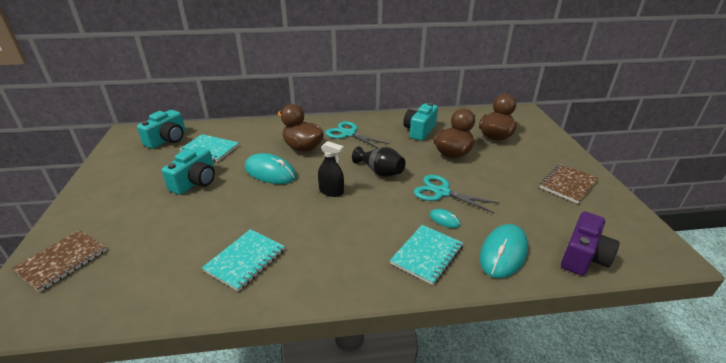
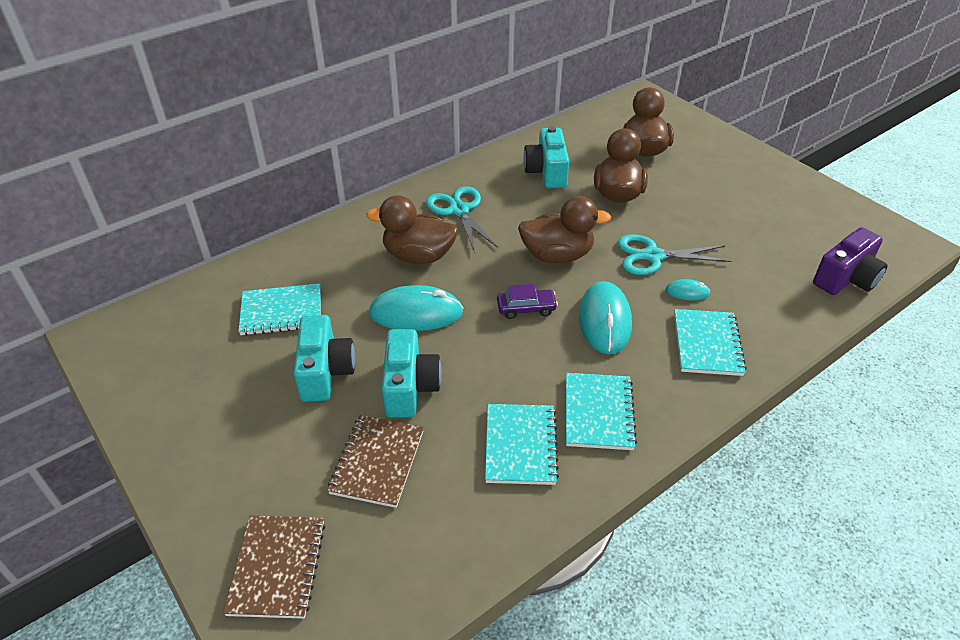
camera: 30 degrees left, 10 degrees up
(167, 140) = (189, 322): turquoise camera -> turquoise camera (409, 387)
(310, 264) = (598, 413): none -> turquoise notebook
(331, 191) = (526, 308): black spray bottle -> purple car
(348, 134) = (459, 210): turquoise scissors -> turquoise scissors turned 60 degrees clockwise
(380, 172) = (557, 255): black vase -> brown duck
(503, 253) = (775, 307): turquoise mouse -> turquoise mouse (604, 320)
(568, 184) = (770, 193): brown notebook -> brown notebook (377, 462)
(583, 257) = (846, 278): purple camera -> purple camera turned 45 degrees clockwise

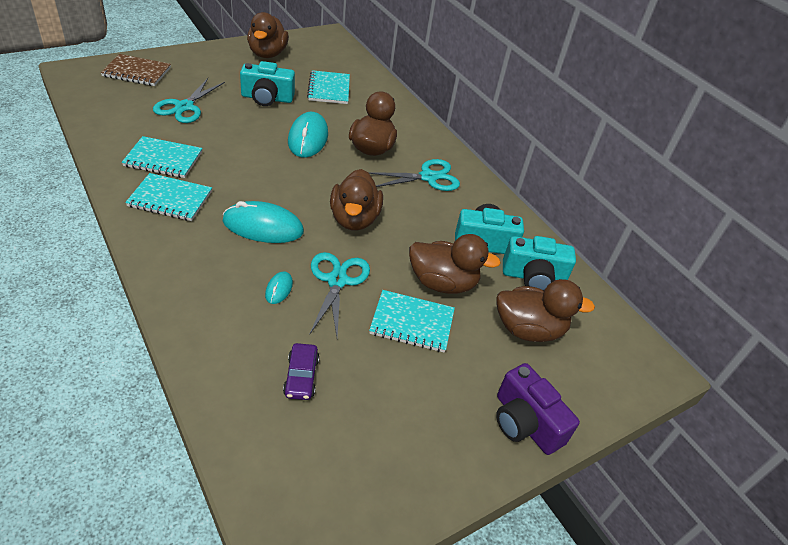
camera: 90 degrees right, 0 degrees up
(178, 400) = (267, 54): none -> brown duck
(377, 462) = (184, 107): brown notebook -> turquoise scissors
(409, 387) = (238, 126): turquoise camera -> turquoise camera (533, 277)
(526, 308) = (293, 188): purple car -> purple car (301, 377)
(707, 344) = (208, 280): turquoise notebook -> turquoise notebook (412, 323)
(846, 278) = (253, 436): purple camera -> purple camera (525, 423)

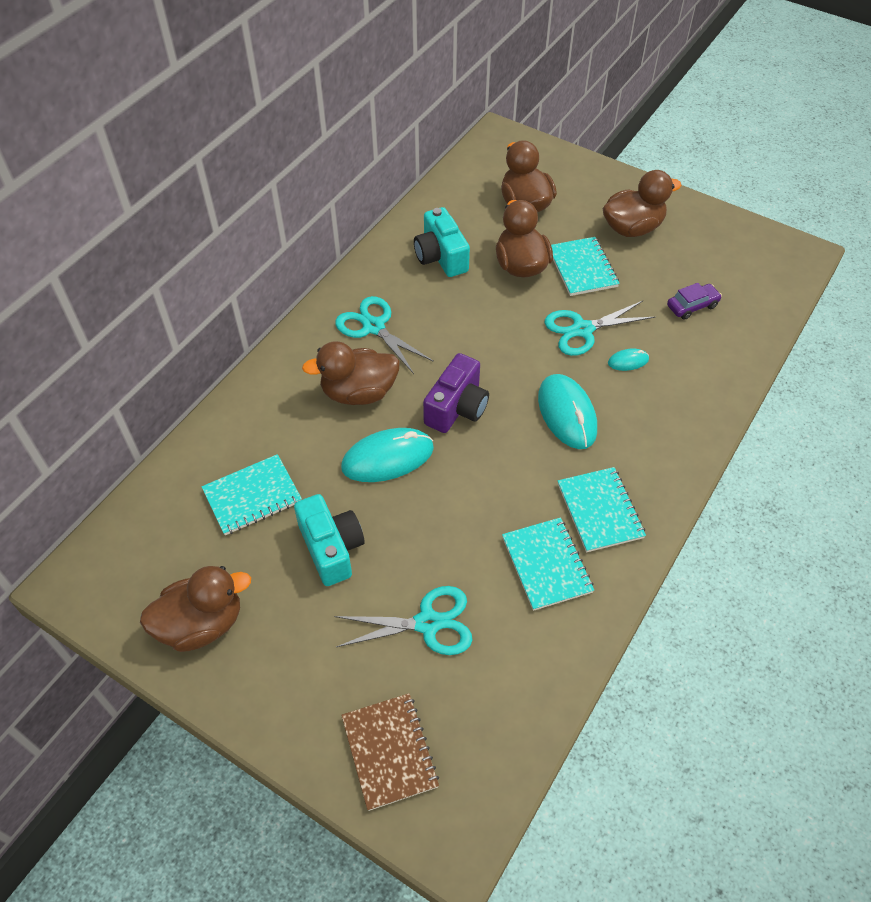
camera: 110 degrees left, 10 degrees up
(354, 219) = (493, 354): brown duck -> brown duck (632, 228)
(525, 423) = (612, 186): purple camera -> purple camera (457, 407)
(533, 277) = (460, 216): turquoise camera -> none

